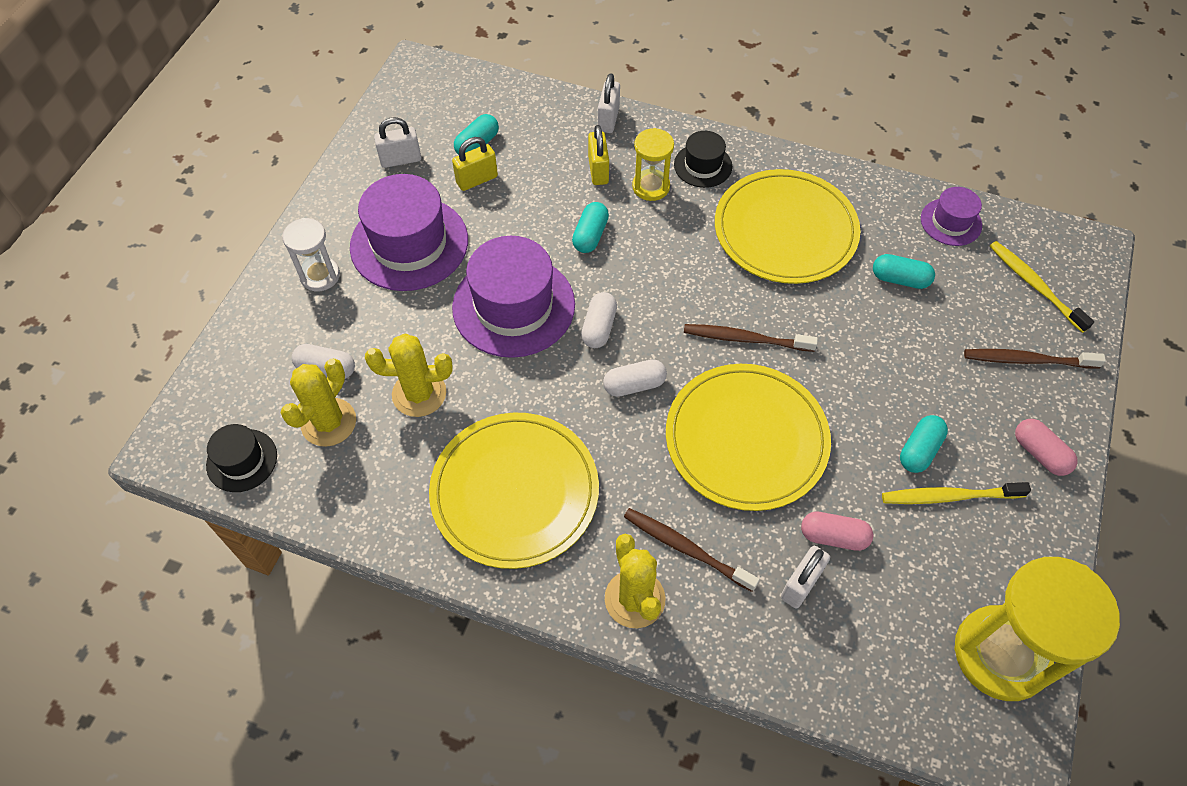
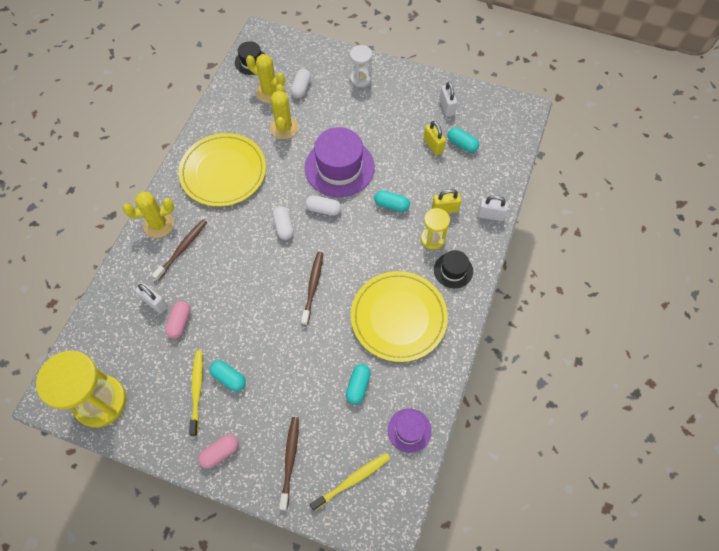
camera: 90 degrees right, 5 degrees up
(409, 243) = (383, 116): purple hat -> none
(746, 439) = (244, 282): yellow plate -> none

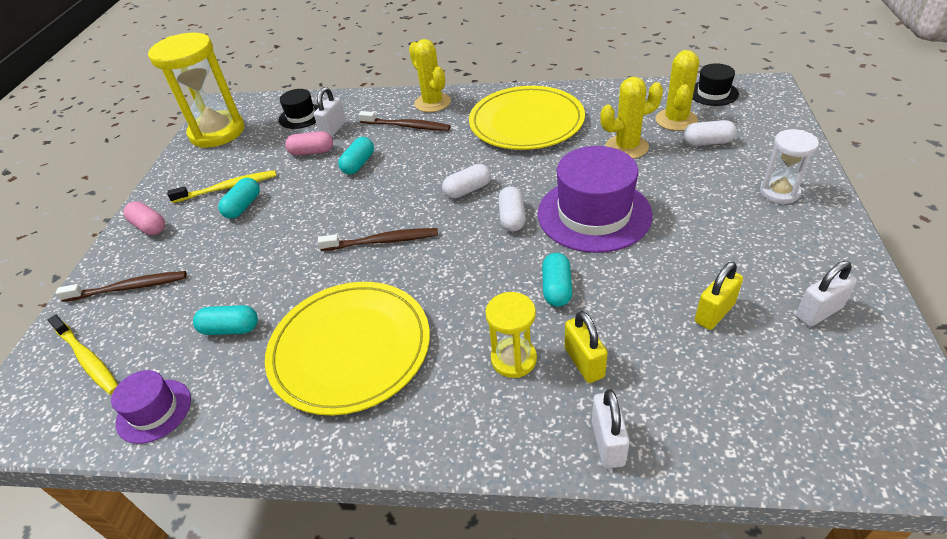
camera: 80 degrees right, 20 degrees down
(453, 270) = (459, 405): black hat -> black hat (301, 116)
(462, 144) = (749, 356): turquoise capsule -> turquoise capsule (358, 164)

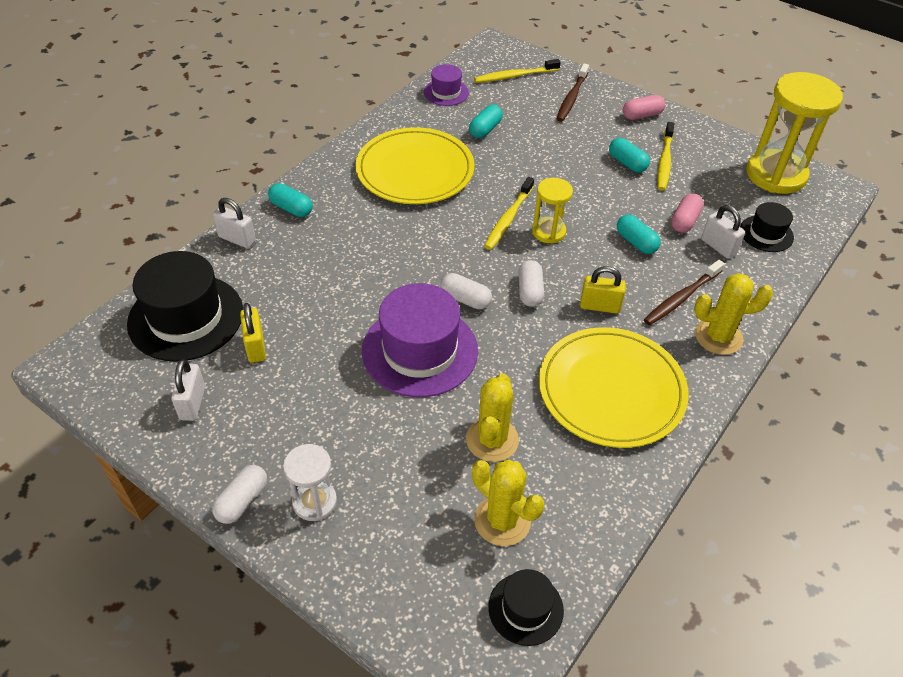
camera: 115 degrees right, 5 degrees up
(383, 241) = (508, 219): brown toothbrush -> yellow toothbrush
(513, 359) = (331, 232): yellow hourglass -> yellow hourglass (548, 232)
(556, 288) = (365, 282): turquoise capsule -> turquoise capsule (291, 208)
(584, 362) = (293, 260): yellow padlock -> yellow padlock (599, 306)
(707, 142) = (437, 513): white capsule -> white capsule (242, 501)
(756, 397) = (186, 317): none -> black hat

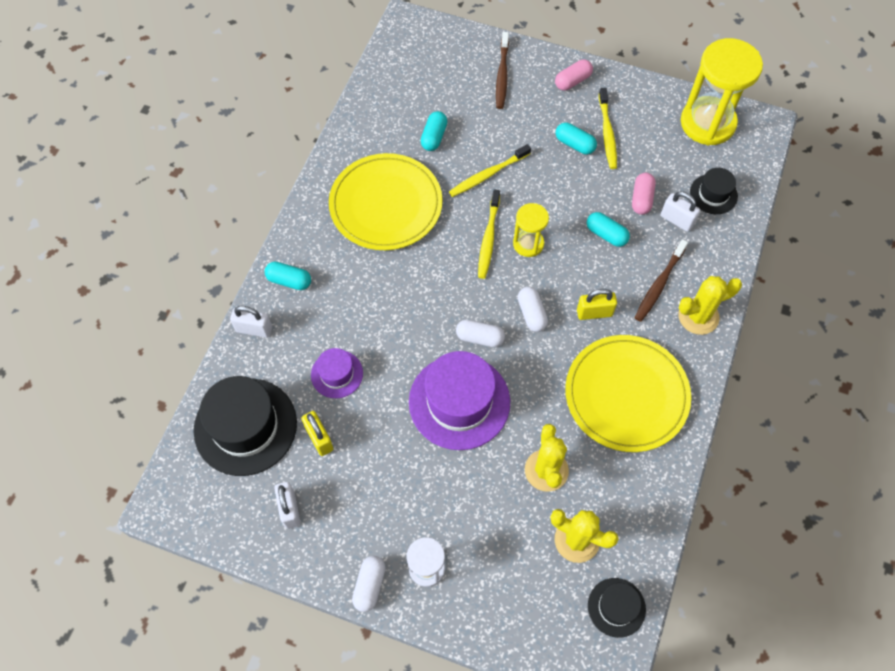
camera: 15 degrees left, 15 degrees up
(446, 92) = (381, 99): purple hat -> purple hat (337, 374)
(514, 76) = (439, 60): yellow toothbrush -> yellow toothbrush (487, 175)

